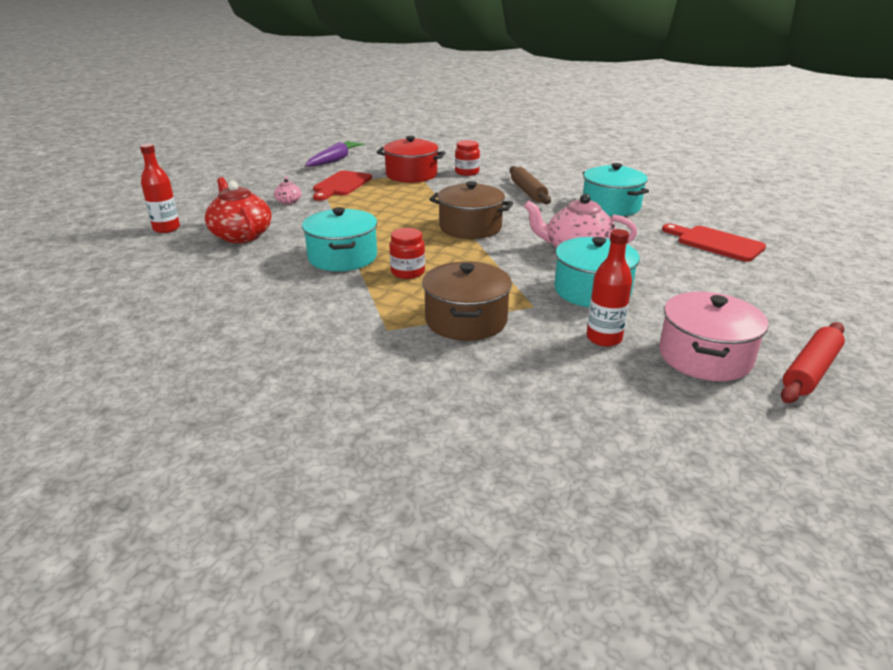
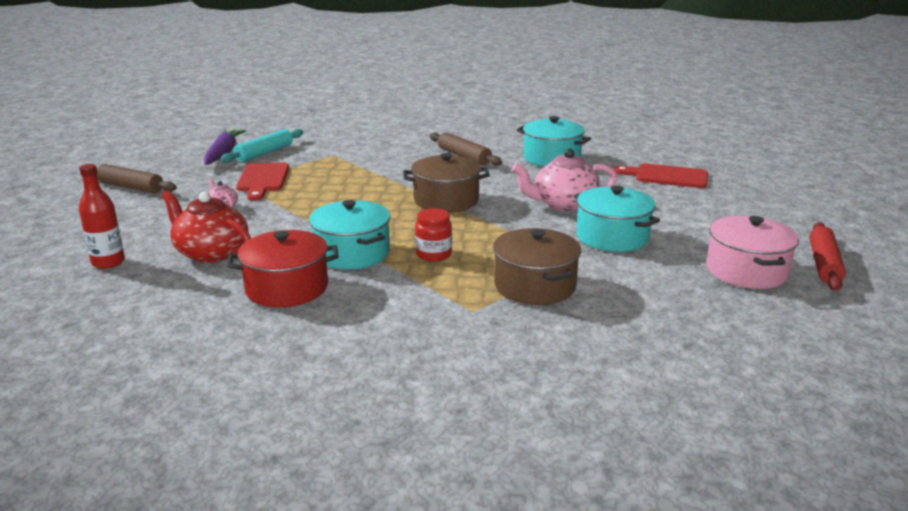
camera: 25 degrees left, 5 degrees down
(242, 175) = (130, 187): none -> brown rolling pin
(365, 164) = (264, 153): none -> turquoise rolling pin
(411, 175) = (328, 157): red pot -> red pot (287, 288)
(467, 172) = (383, 146): red jar -> none
(604, 338) = (661, 275): red bottle -> none

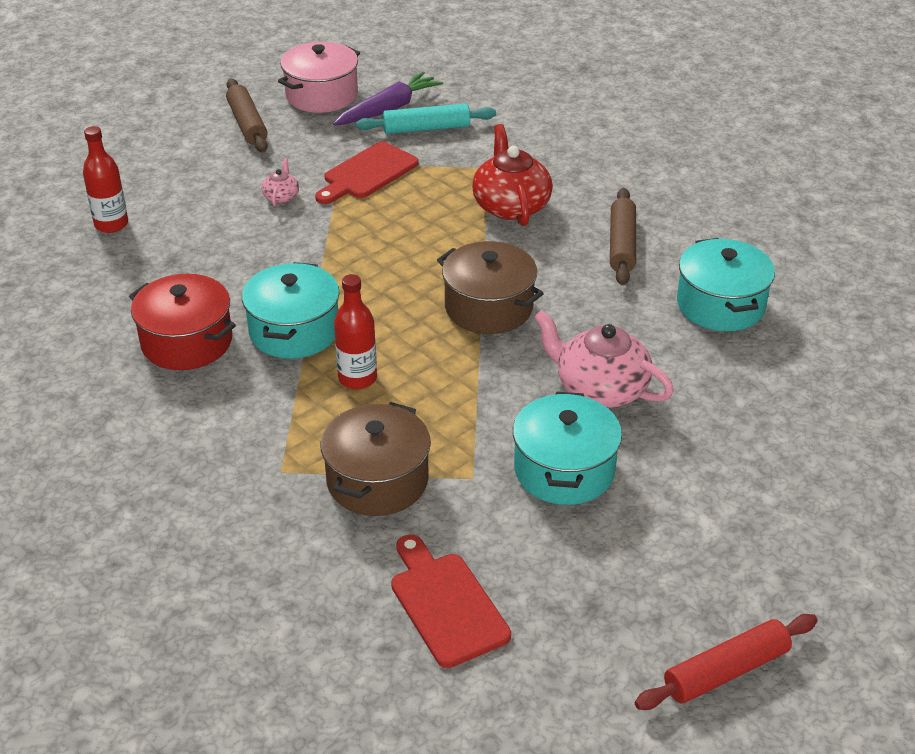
camera: 45 degrees right, 15 degrees up
(211, 252) = (193, 258): red teapot -> red teapot (510, 206)
(433, 254) = (357, 378): red jar -> red bottle
(667, 176) = (810, 420): red cutting board -> red cutting board (446, 604)
(746, 271) = (616, 614): pink pot -> pink pot (321, 95)

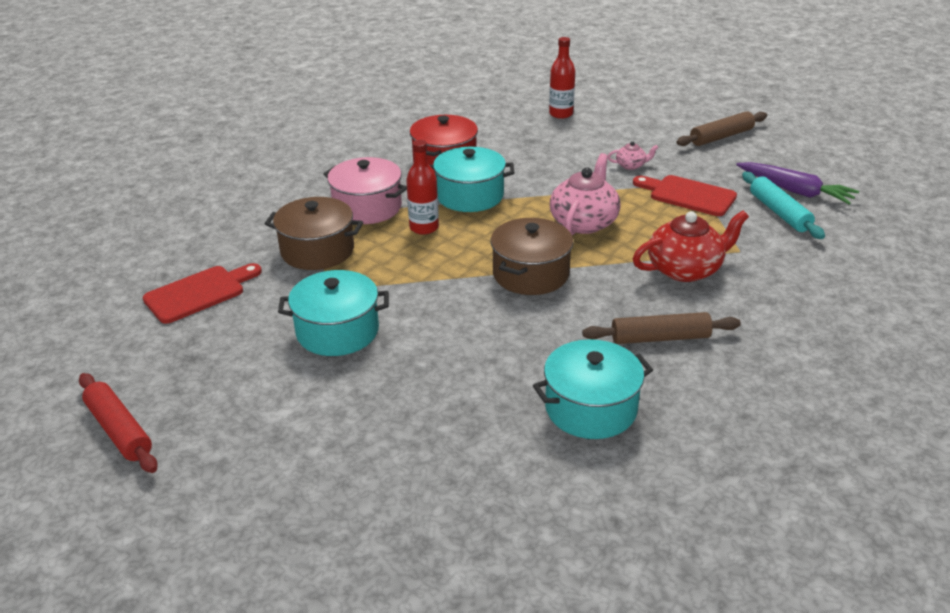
camera: 80 degrees right, 5 degrees down
(321, 95) = (790, 159): pink pot -> pink pot (367, 207)
(600, 389) = (441, 341): pink teapot -> pink teapot (584, 222)

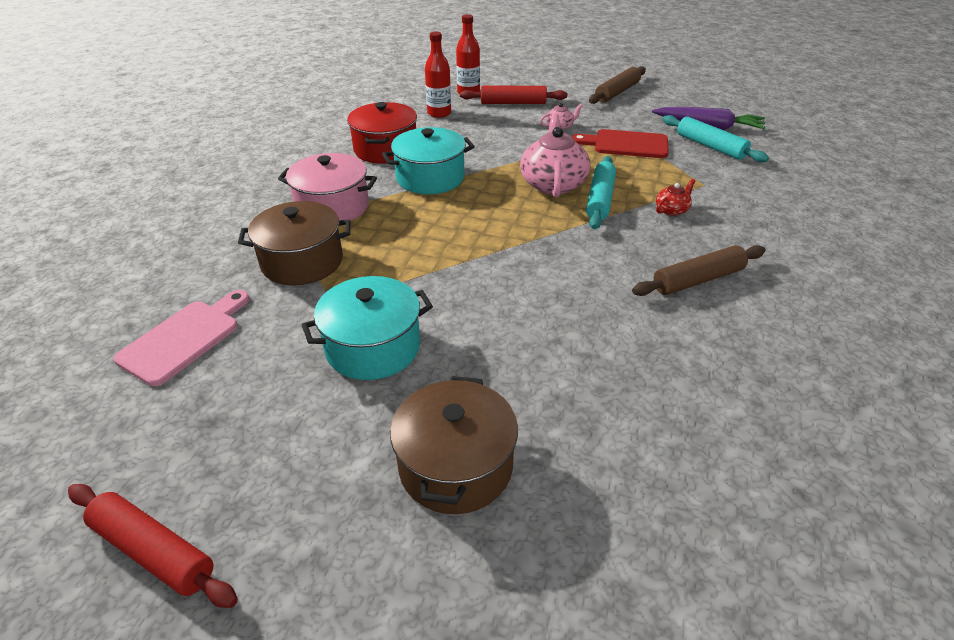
camera: 20 degrees left, 5 degrees up
(199, 293) = (184, 338): red cutting board -> pink cutting board
(424, 228) = (403, 217): red bottle -> red bottle (439, 113)
(531, 274) = (537, 242): brown pot -> brown pot (456, 466)
(591, 408) = (687, 369): turquoise pot -> none
(600, 132) = (513, 103): none -> red rolling pin
(620, 246) = (600, 199): none -> turquoise rolling pin
(685, 269) = (672, 210): red teapot -> red teapot, size x0.47

